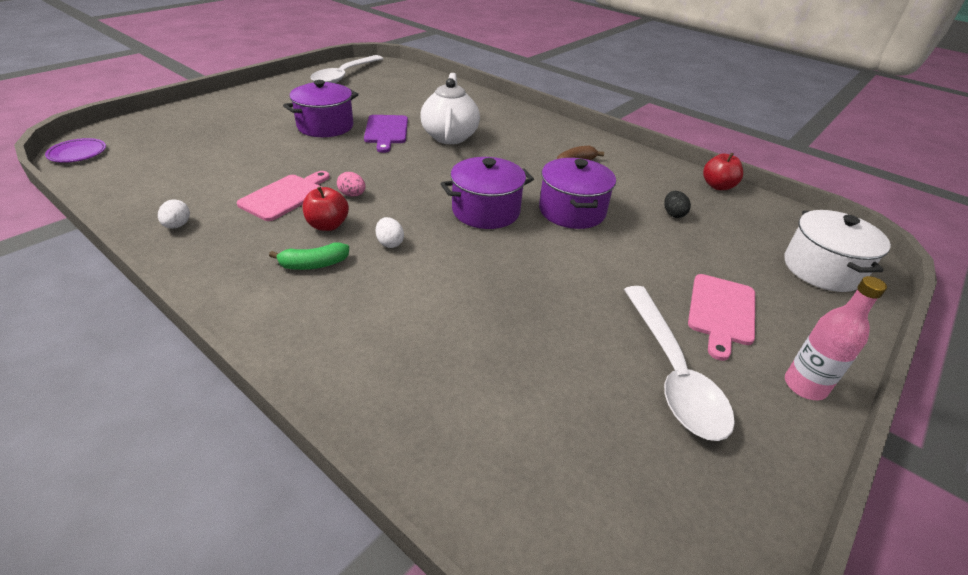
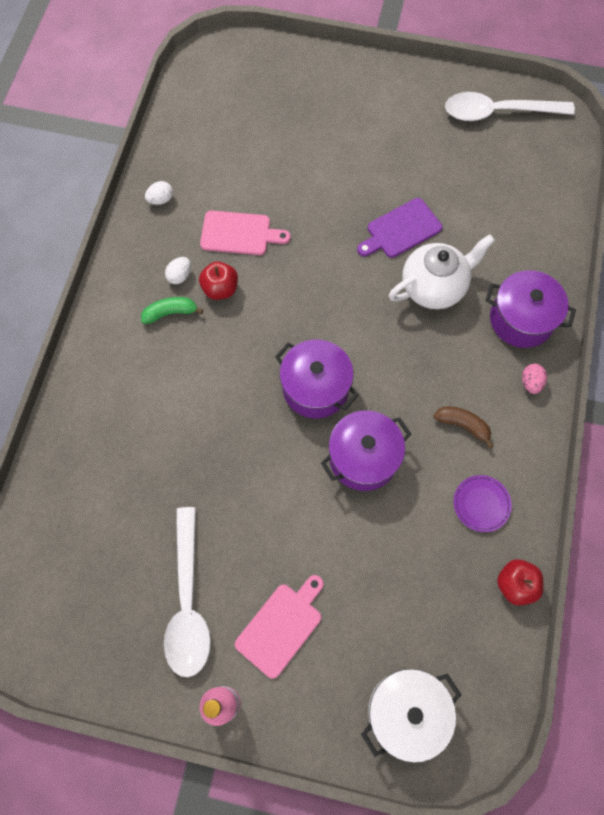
camera: 65 degrees right, 30 degrees up
(78, 153) = (203, 61): purple plate -> purple plate (481, 504)
(314, 264) = (170, 313): green banana -> green banana turned 120 degrees clockwise
(325, 126) = (372, 177): purple pot -> purple pot (521, 319)
(352, 195) = (272, 277): pink egg -> pink egg (530, 383)
(390, 243) = (225, 344): white egg -> white egg (180, 276)
(673, 214) = (420, 551): black egg -> none
(673, 373) = (188, 603): white spoon -> white spoon turned 60 degrees counterclockwise
(721, 312) = (281, 626): pink cutting board -> pink cutting board turned 135 degrees clockwise

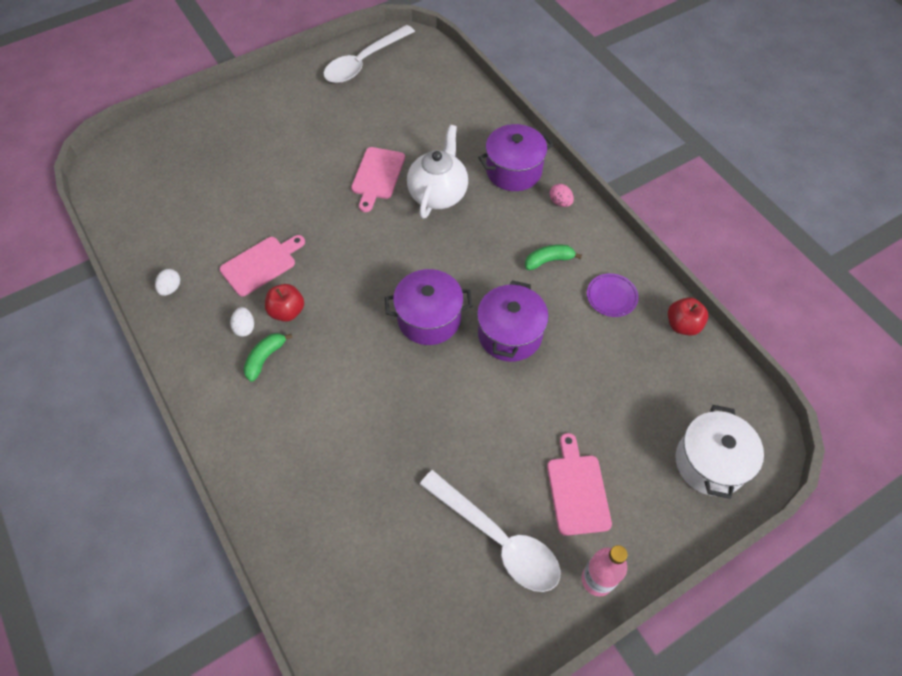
camera: 45 degrees left, 10 degrees down
(401, 230) = (377, 176): purple cutting board -> pink cutting board
(463, 425) = (548, 260): brown banana -> green banana

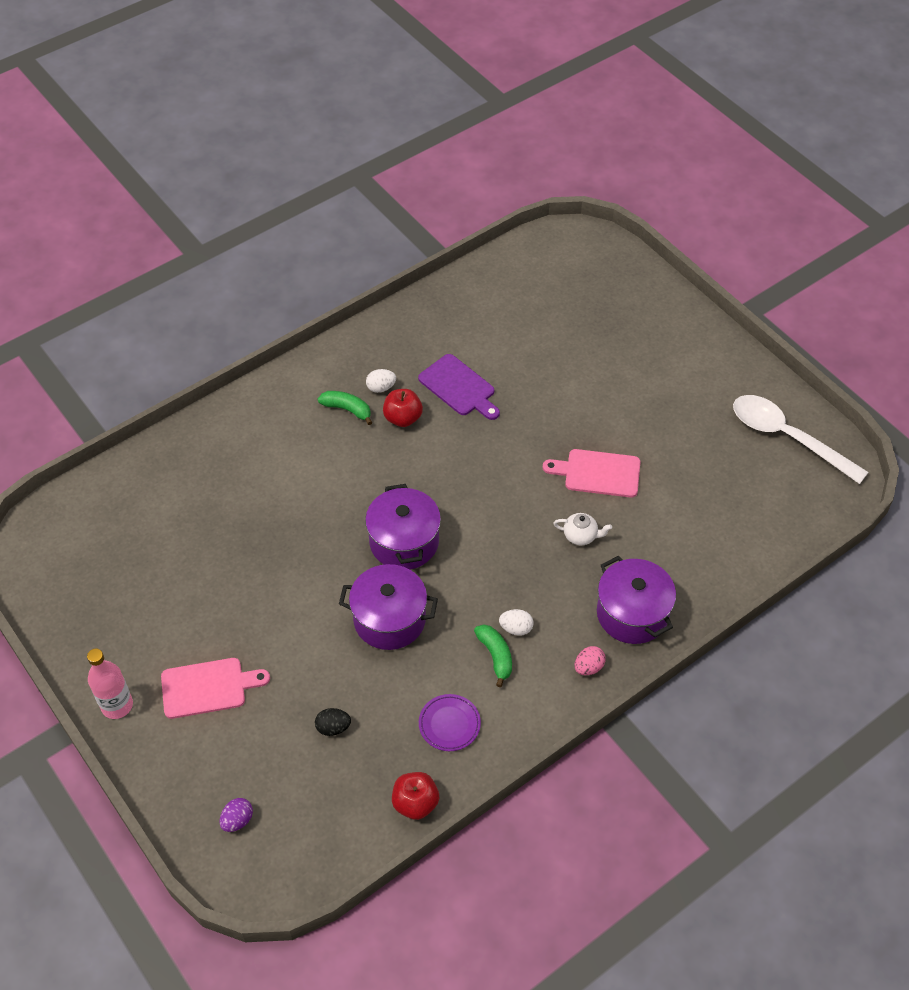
camera: 85 degrees right, 5 degrees down
(171, 288) = (422, 322): white egg -> white egg (516, 628)
(261, 264) = (459, 387): pink cutting board -> purple cutting board
(438, 194) = (580, 536): white teapot -> white teapot, size x0.47
(498, 539) = (159, 619): white spoon -> none
(617, 383) = (333, 727): none -> black egg
(710, 462) = (237, 820): white pot -> purple egg

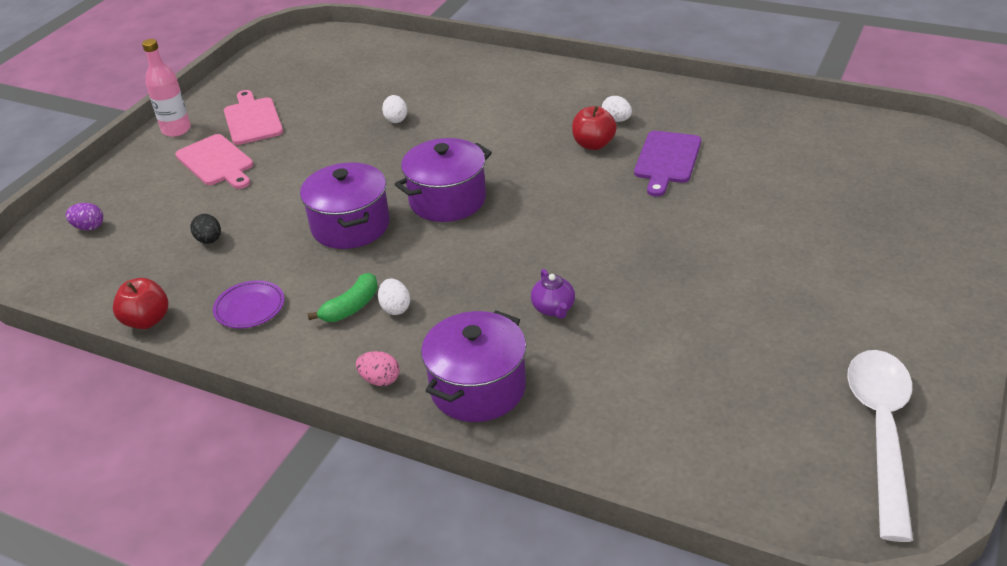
camera: 65 degrees right, 15 degrees down
(252, 528) = (396, 119): none -> white egg
(347, 409) = (571, 113): green banana -> none
(580, 536) = (553, 309): white teapot -> purple teapot
(598, 473) = (652, 289): pink cutting board -> pink cutting board (252, 119)

